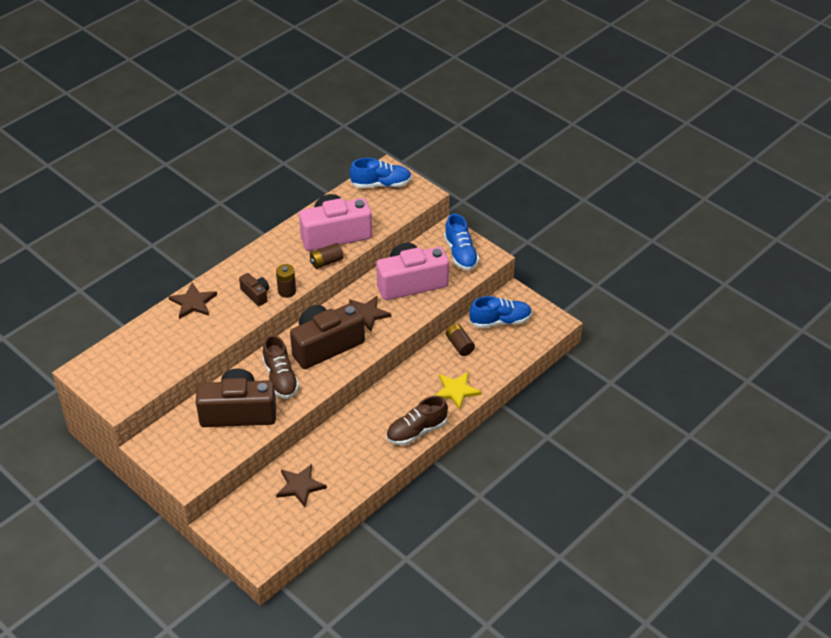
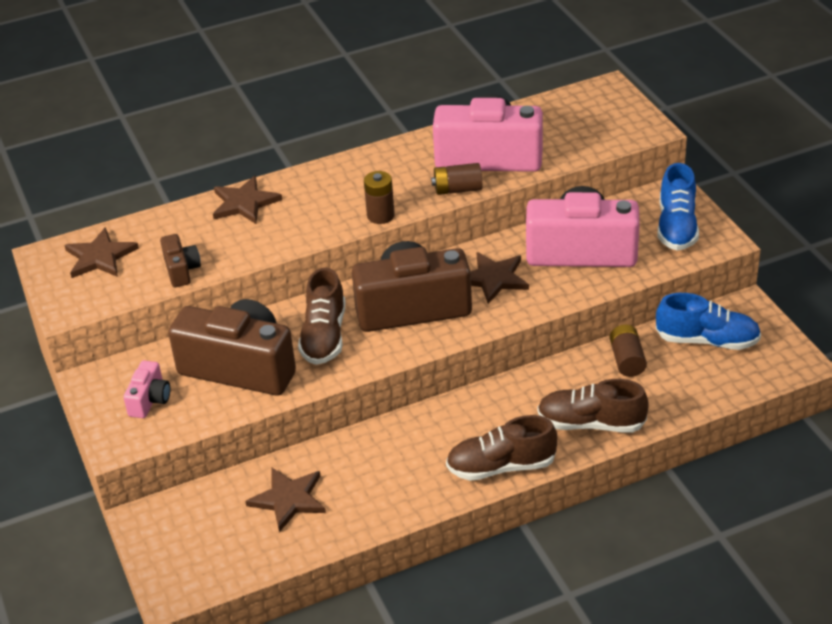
camera: 25 degrees right, 5 degrees down
(117, 363) = (100, 257): none -> brown star
(192, 448) = (150, 400): none -> pink camera
(256, 294) = (335, 211): brown camera -> brown camera (181, 270)
(381, 184) = (590, 106): blue shoe -> none
(456, 391) = (591, 423): yellow star -> brown shoe

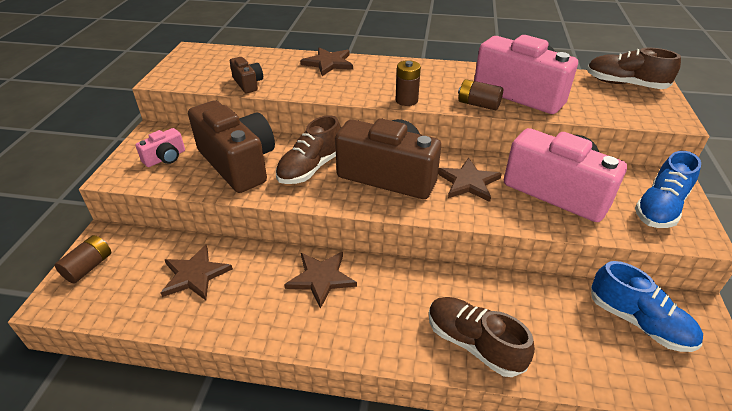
camera: 30 degrees right, 0 degrees up
(100, 257) = (216, 60): brown star -> brown star (321, 278)
(181, 270) = (248, 83): brown camera -> brown camera turned 45 degrees counterclockwise
(501, 467) = (365, 340): brown shoe -> brown shoe (624, 84)
(627, 360) = (547, 302): brown battery -> brown battery (89, 267)

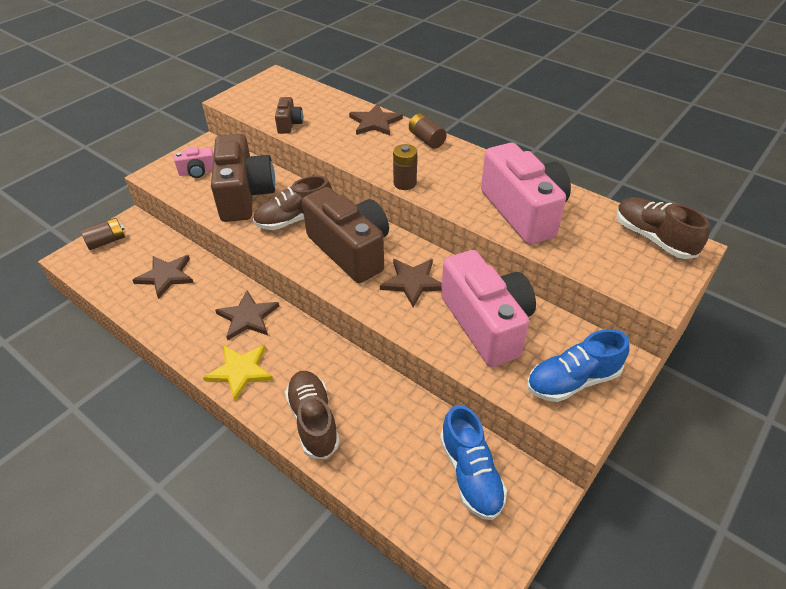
camera: 30 degrees right, 5 degrees up
(361, 332) = (240, 371): none -> yellow star
(478, 104) = (467, 209): brown battery -> brown battery (426, 139)

